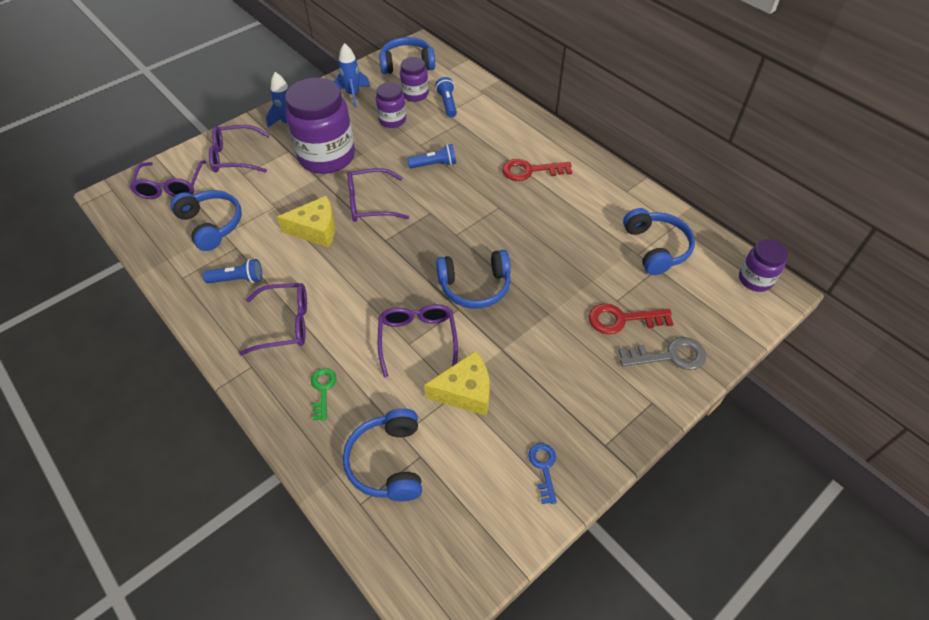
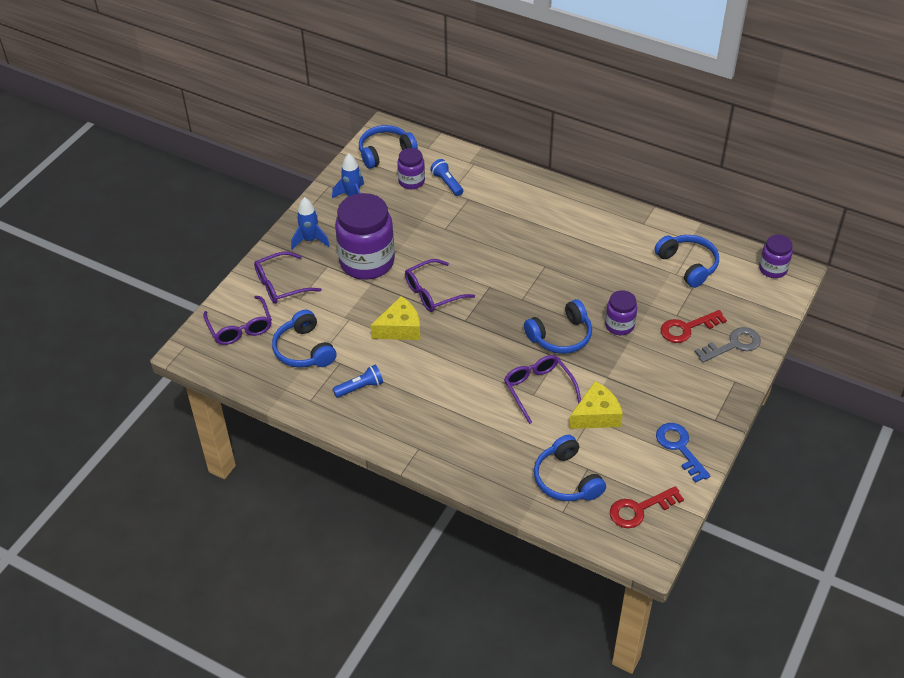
camera: 20 degrees left, 5 degrees down
(212, 224) = (304, 350): blue headphones -> blue headphones turned 150 degrees counterclockwise
(285, 324) = (424, 409): purple glasses -> none
(323, 390) = (487, 447): green key -> none
(392, 120) = (405, 212): purple jar -> purple jar (619, 325)
(434, 164) = (468, 243): blue flashlight -> none
(530, 171) = (555, 227): red key -> red key (639, 509)
(543, 468) = (679, 448): blue key -> blue key, size x1.54

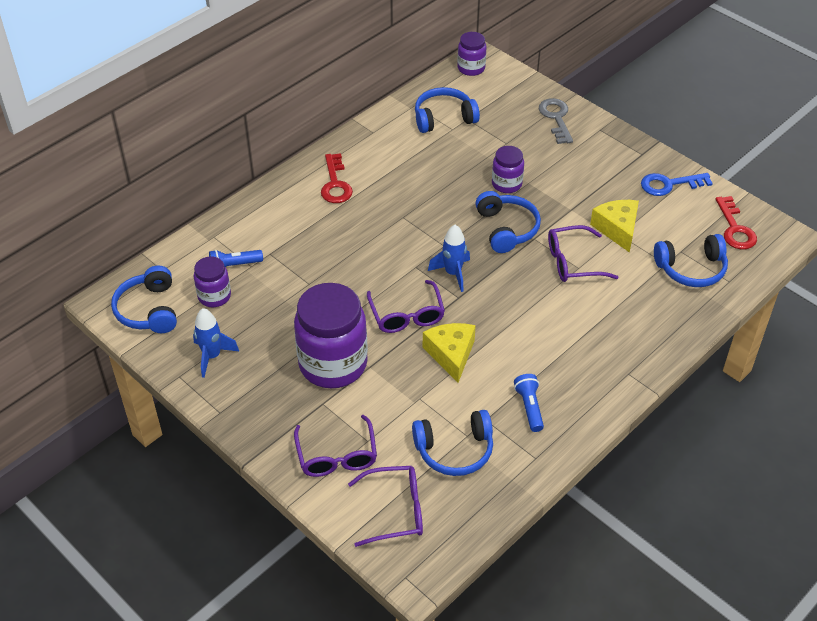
camera: 75 degrees left, 0 degrees up
(310, 240) = (270, 412): blue rocket -> blue rocket (453, 273)
(687, 328) = (526, 141): red key -> red key (335, 184)

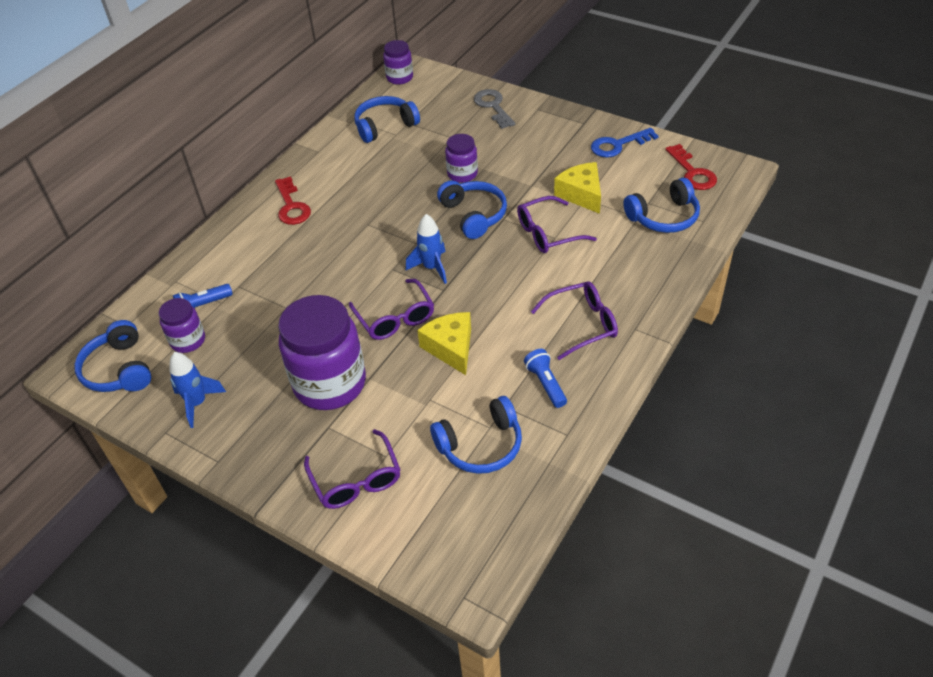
camera: 10 degrees left, 0 degrees up
(395, 510) = (434, 525): purple glasses -> purple glasses (582, 324)

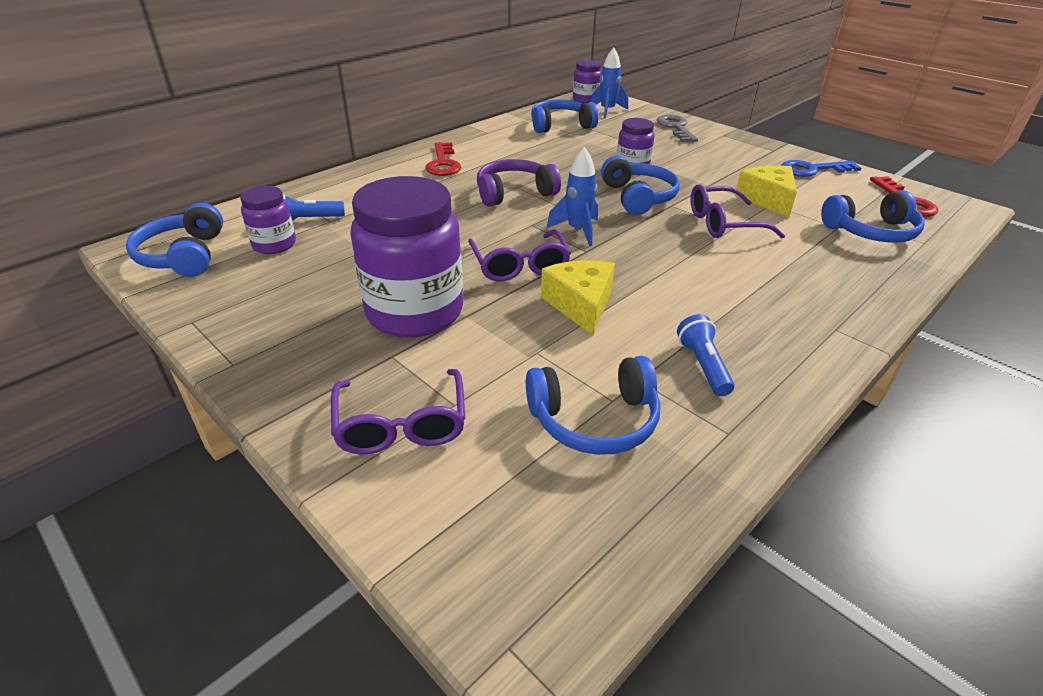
camera: 10 degrees right, 10 degrees down
(197, 403) = (247, 301): blue rocket -> blue rocket (607, 111)
(367, 233) = (514, 193): none -> purple headphones
(582, 324) = (760, 312): purple glasses -> none

